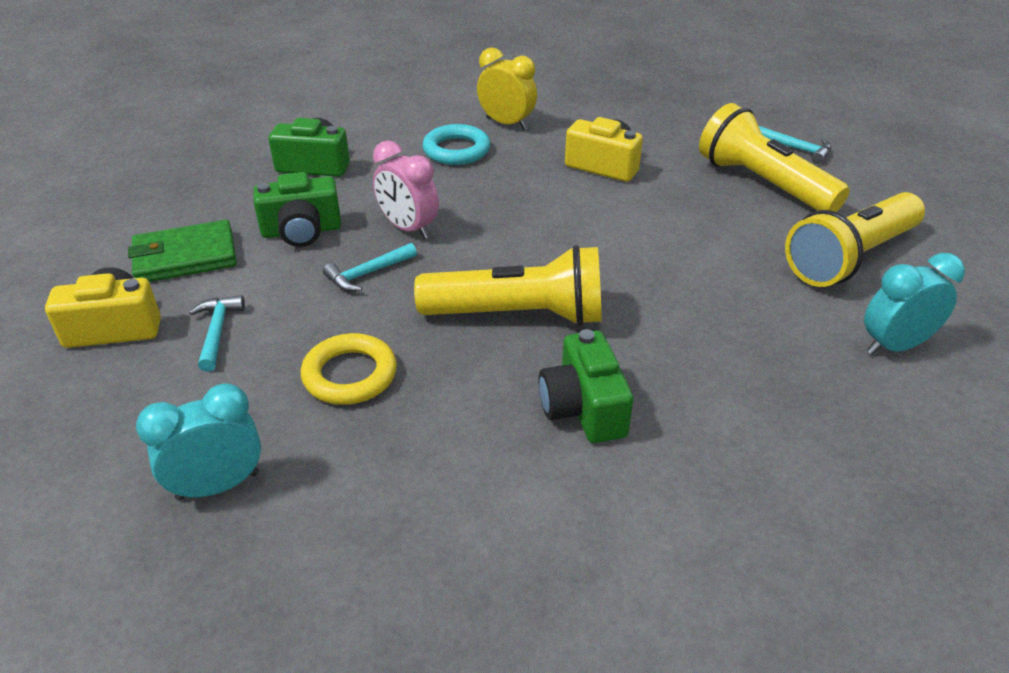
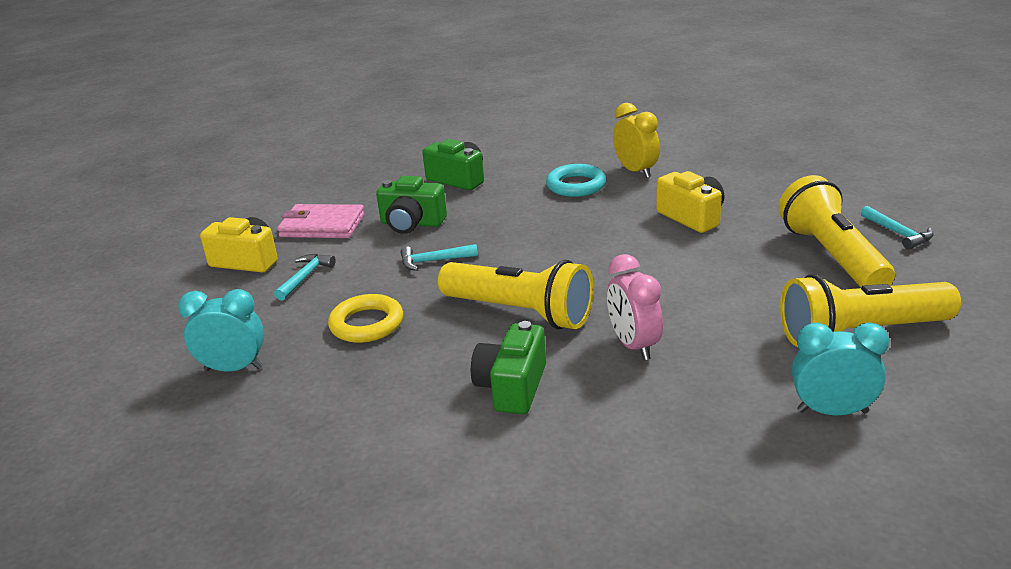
camera: 30 degrees right, 10 degrees down
(185, 257) = (322, 226): green wallet -> pink wallet
(408, 228) = (489, 236): pink clock -> pink clock (634, 345)

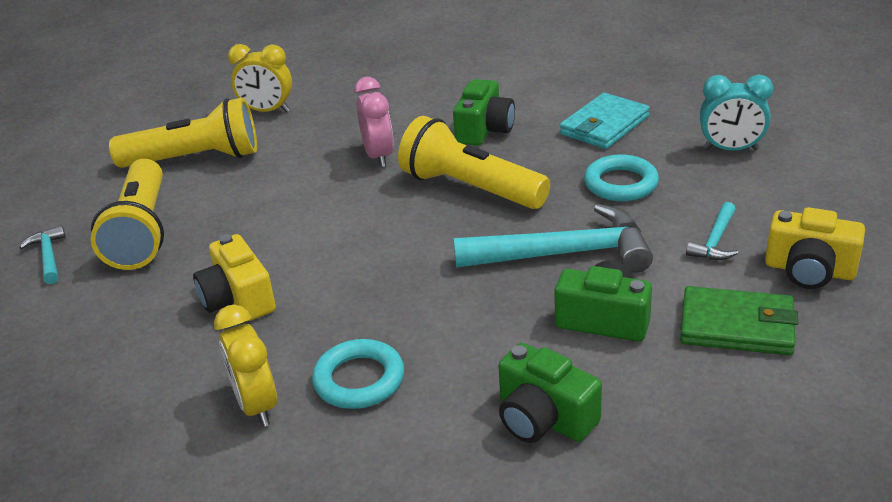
camera: 175 degrees left, 5 degrees up
(322, 226) = (737, 326): pink wallet -> green wallet
(362, 398) = (604, 125): none -> turquoise wallet
(367, 324) = (620, 184): yellow ring -> turquoise ring
(434, 261) = (563, 254): turquoise hammer -> turquoise hammer, size x2.09
(832, 411) = (267, 111): turquoise clock -> yellow clock

